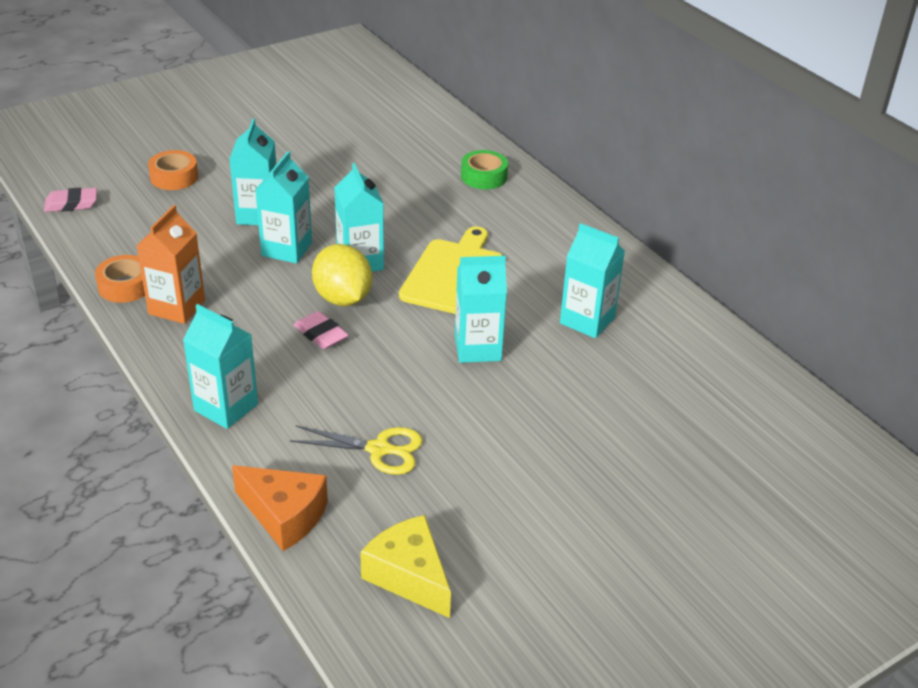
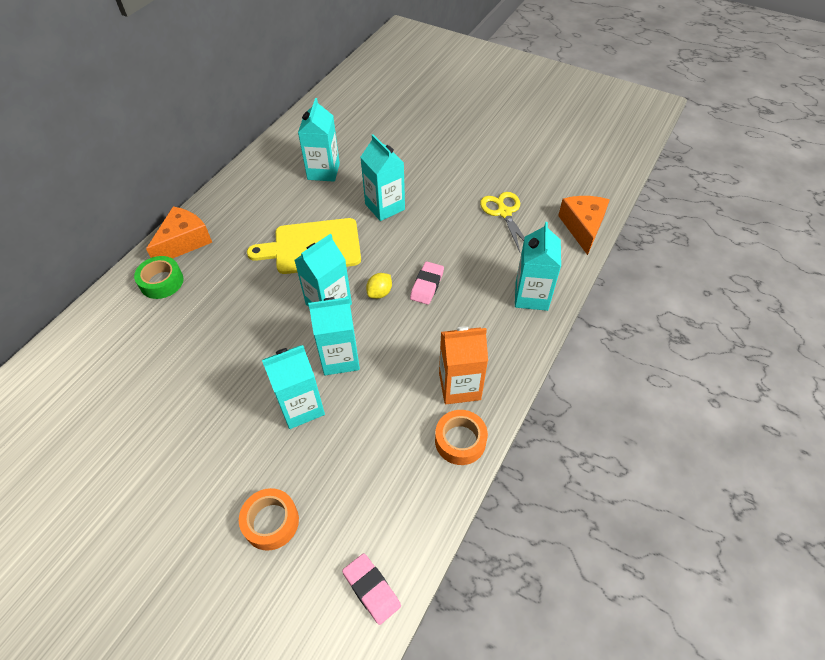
camera: 115 degrees left, 15 degrees up
(343, 298) = (379, 293): yellow lemon -> yellow lemon, size x0.50
(409, 576) = (573, 168): yellow cheese -> none
(533, 198) = (184, 242): none -> orange cheese

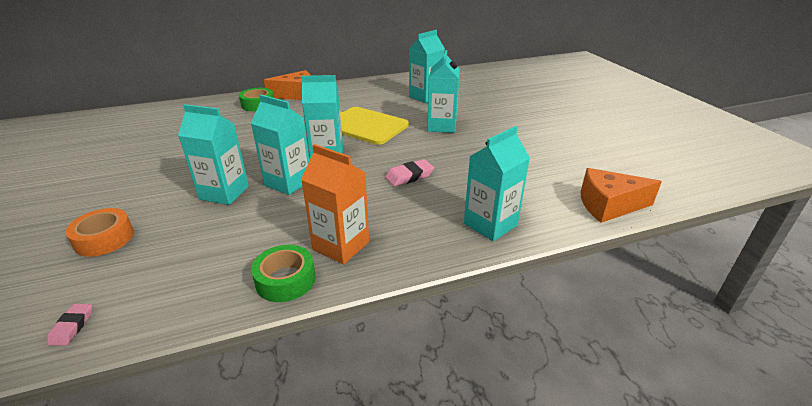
camera: 40 degrees right, 20 degrees down
(371, 589) = (72, 327): pink eraser -> pink eraser, size x0.65
(379, 293) = (369, 164): yellow lemon -> none
(460, 441) = (285, 280): orange tape -> green tape
(504, 213) = (537, 166): yellow scissors -> none
(582, 227) = (609, 205): orange cheese -> orange cheese turned 135 degrees counterclockwise

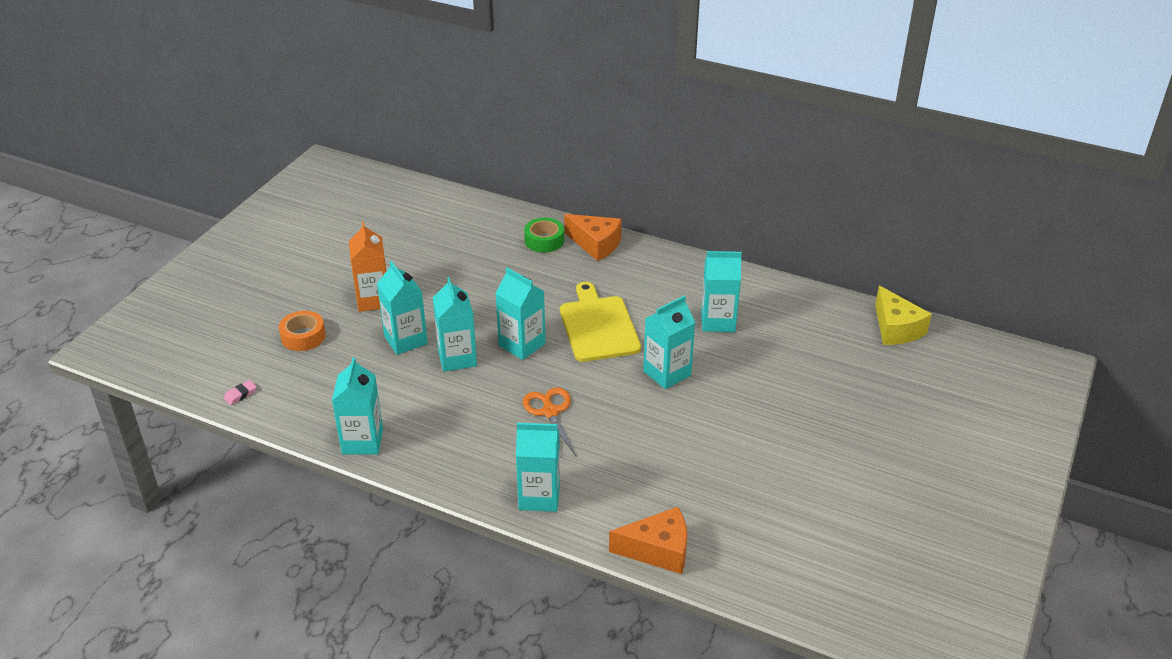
camera: 45 degrees right, 5 degrees up
(285, 280) = (362, 441): green tape -> turquoise carton
(341, 245) = (421, 440): orange carton -> orange carton (373, 300)
(409, 176) = (550, 412): pink eraser -> orange scissors
(506, 69) = (896, 328): none -> yellow cheese
(609, 205) = (658, 550): orange cheese -> orange cheese turned 135 degrees clockwise

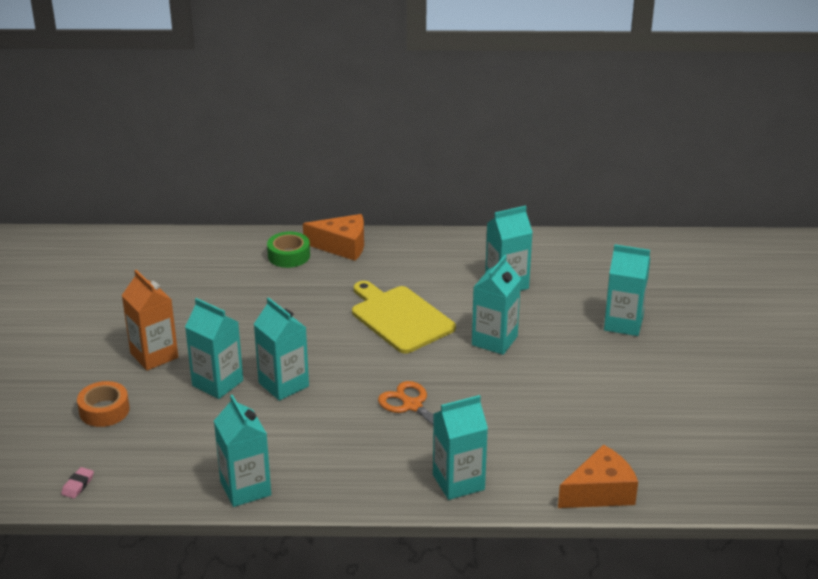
camera: 25 degrees left, 5 degrees down
(522, 345) = (339, 354): turquoise carton -> turquoise carton (623, 323)
(896, 328) = (662, 248): yellow cheese -> none

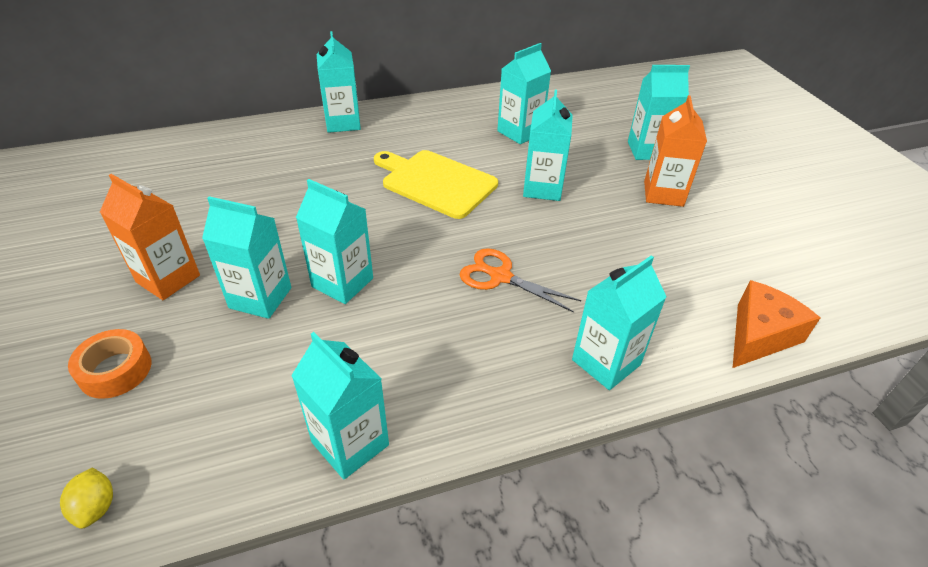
camera: 20 degrees left, 10 degrees up
(78, 485) = (96, 507): pink eraser -> yellow lemon
(289, 255) = (291, 140): green tape -> none
(342, 246) = (343, 123): orange cheese -> turquoise carton
(607, 366) = (663, 193): none -> orange carton

